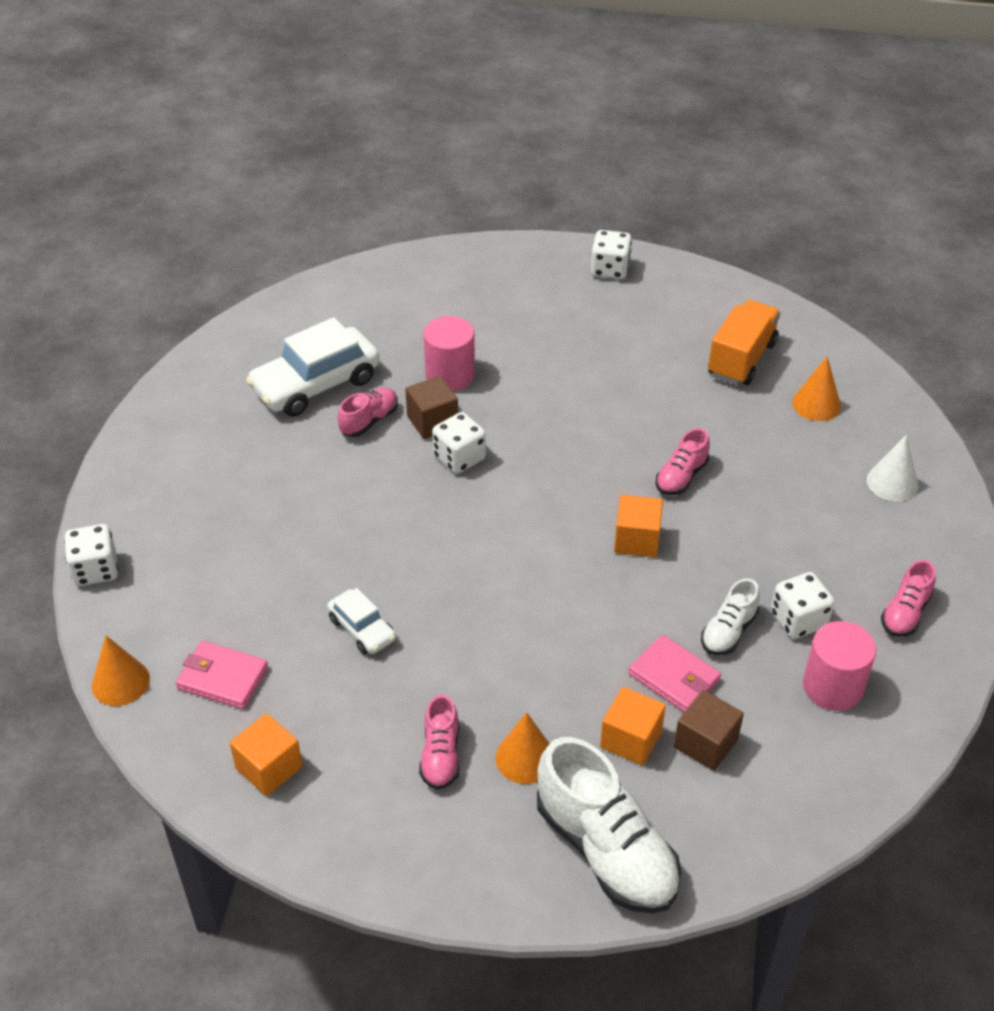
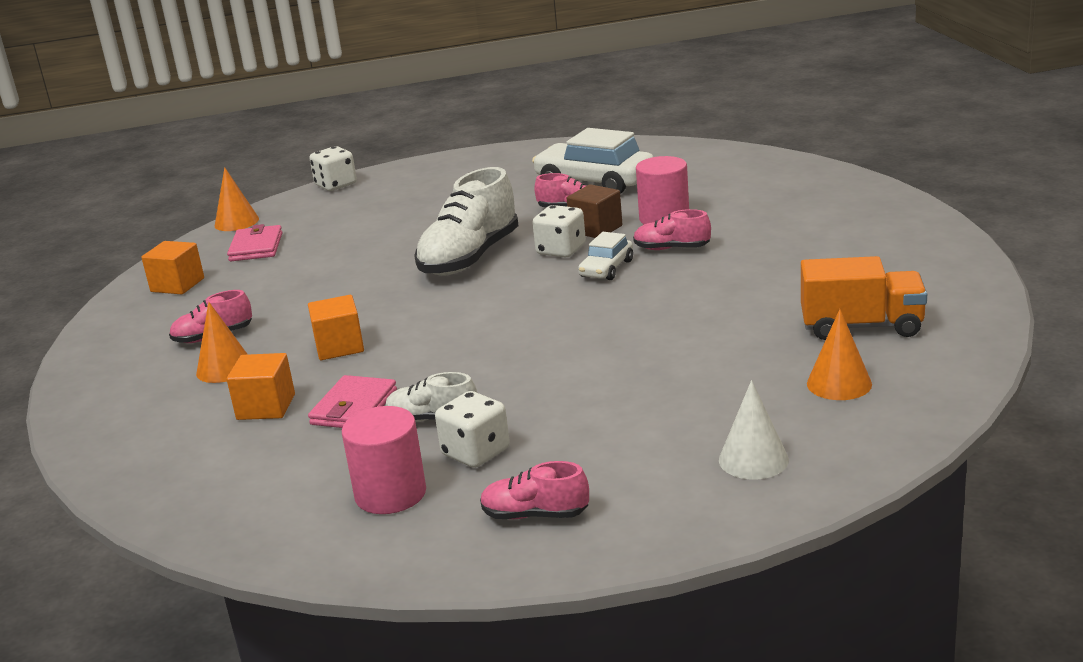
camera: 70 degrees right, 20 degrees down
(362, 629) = (332, 273): white car -> white car (606, 269)
(606, 850) = (134, 428): white shoe -> white shoe (469, 258)
(610, 269) = (913, 233): white dice -> none
(636, 540) = (524, 346): orange cube -> orange cube (339, 347)
(681, 477) = (635, 343): pink shoe -> pink shoe (671, 249)
(705, 743) = (277, 443): brown cube -> none

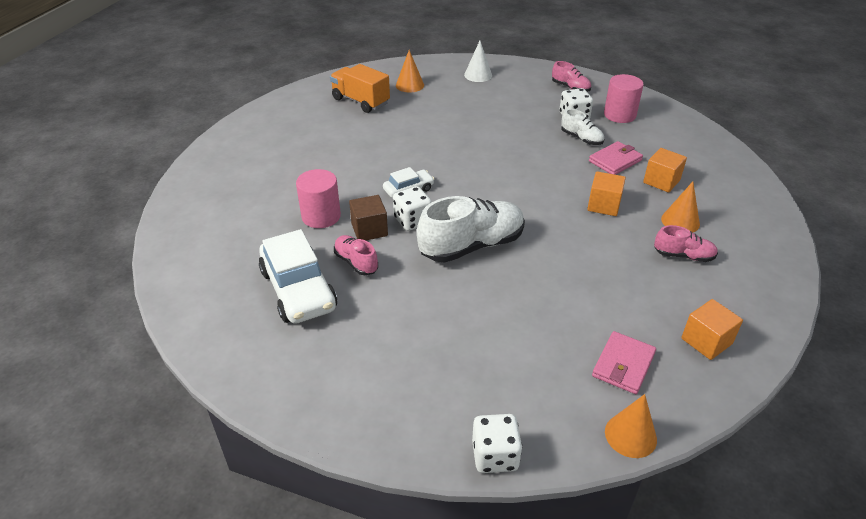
camera: 150 degrees left, 15 degrees up
(671, 249) = (356, 187): pink shoe -> none

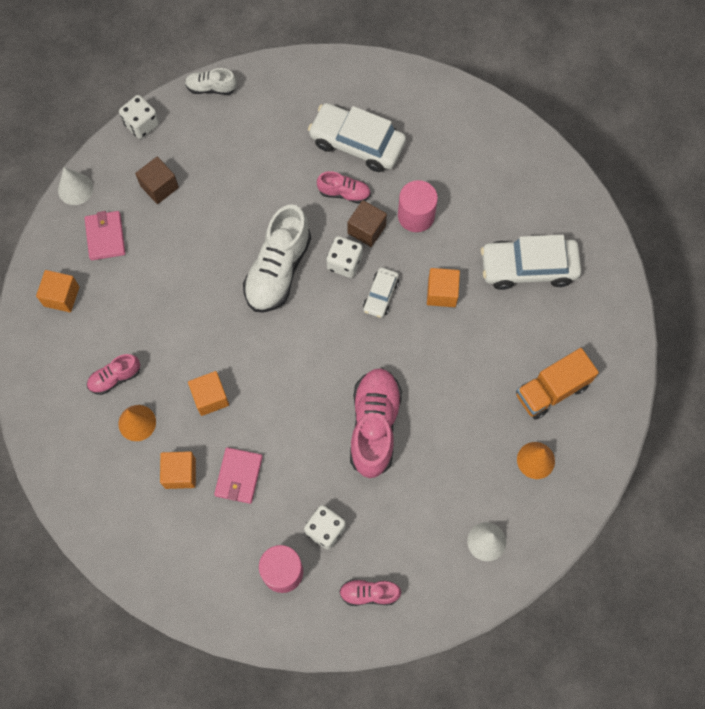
camera: 140 degrees right, 30 degrees up
(289, 150) = (528, 267): none -> white car
(360, 101) = (551, 390): orange truck -> orange truck turned 150 degrees clockwise
(364, 169) = (442, 293): none -> orange cube
(492, 138) = (374, 426): none -> pink shoe
(527, 375) = (159, 186): none -> brown cube
(581, 139) = (292, 492): white shoe -> white shoe (211, 88)
(630, 435) = (75, 189): orange cone -> white cone

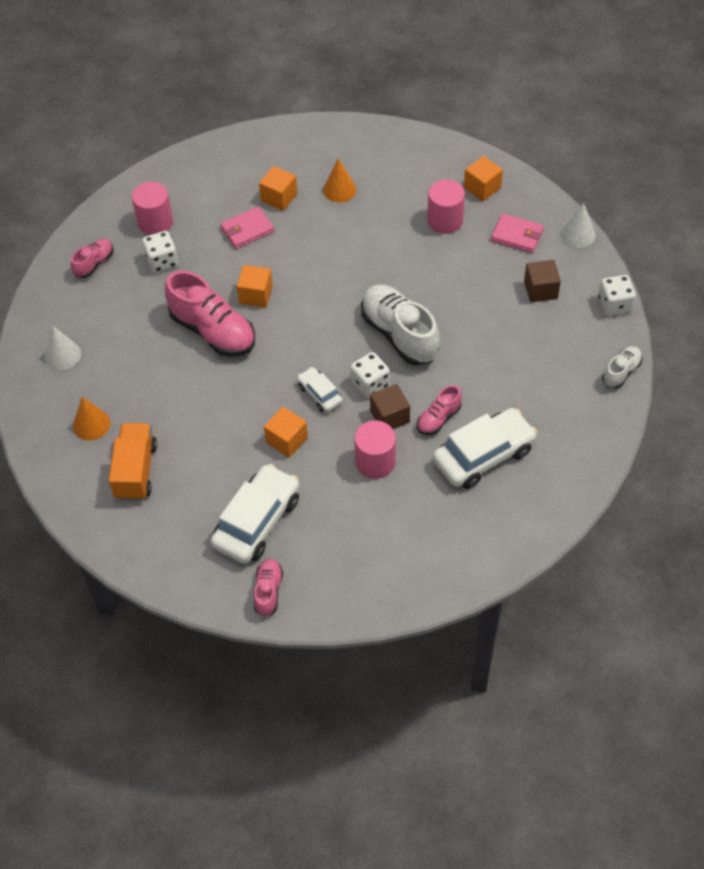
camera: 125 degrees right, 15 degrees down
(115, 378) = (386, 192): pink shoe -> pink shoe (268, 591)
(122, 306) = (445, 220): none -> pink cylinder
(210, 397) = (323, 240): orange cube -> orange cube (256, 295)
(239, 476) = (247, 230): pink wallet -> pink wallet turned 75 degrees counterclockwise

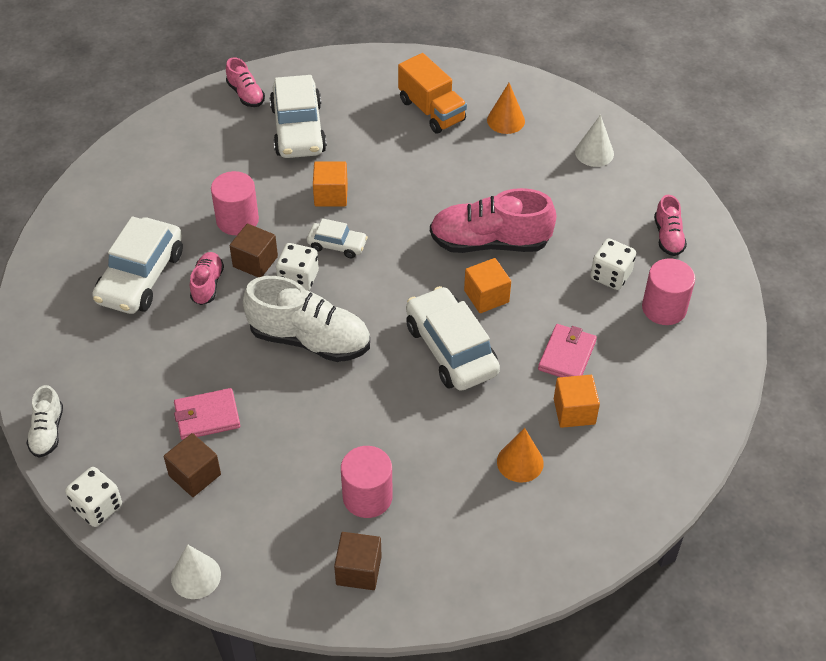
camera: 140 degrees right, 5 degrees down
(314, 275) = (451, 349): none -> white car
(482, 188) = (358, 570): orange cube -> brown cube
(517, 235) = (269, 529): pink wallet -> pink wallet (207, 416)

